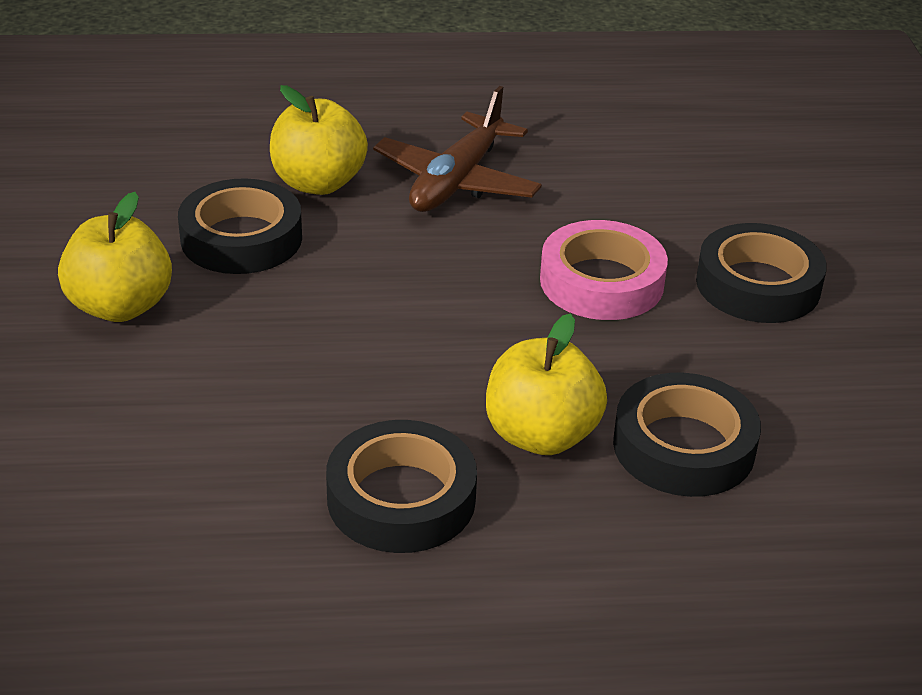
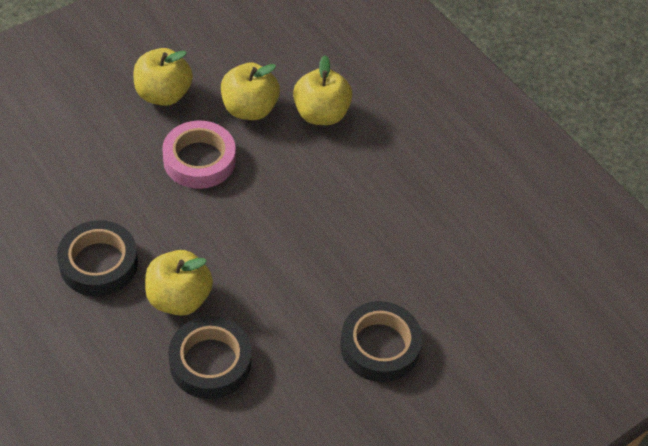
camera: 55 degrees right, 15 degrees up
(241, 238) = (249, 109): black tape -> yellow apple
(456, 181) = (370, 169): brown plane -> none
(601, 282) = (326, 272): pink tape -> pink tape (199, 160)

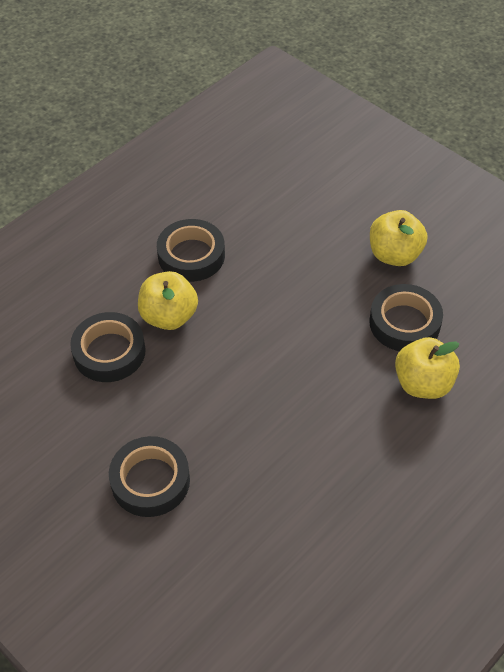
camera: 85 degrees right, 0 degrees up
(199, 160) = (326, 298): pink tape -> none
(249, 109) = (404, 323): yellow apple -> black tape

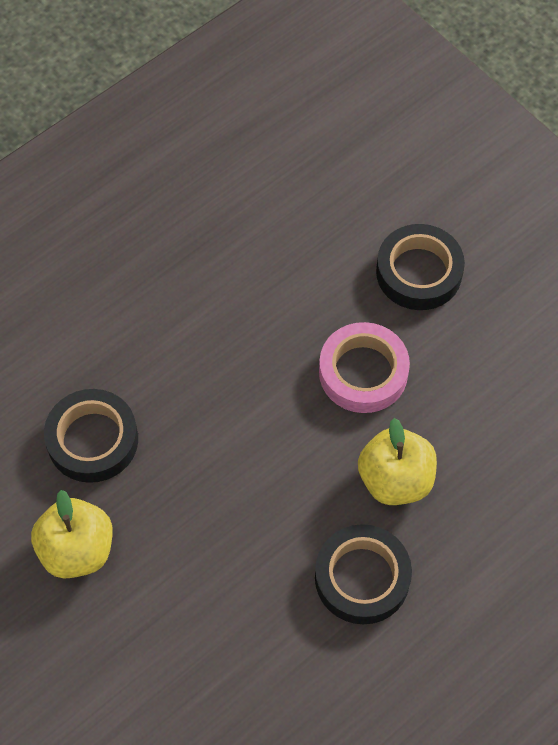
camera: 175 degrees left, 10 degrees up
(109, 352) = (471, 435): black tape -> none
(197, 390) = (363, 372): none -> pink tape
(423, 383) = (93, 356): yellow apple -> none

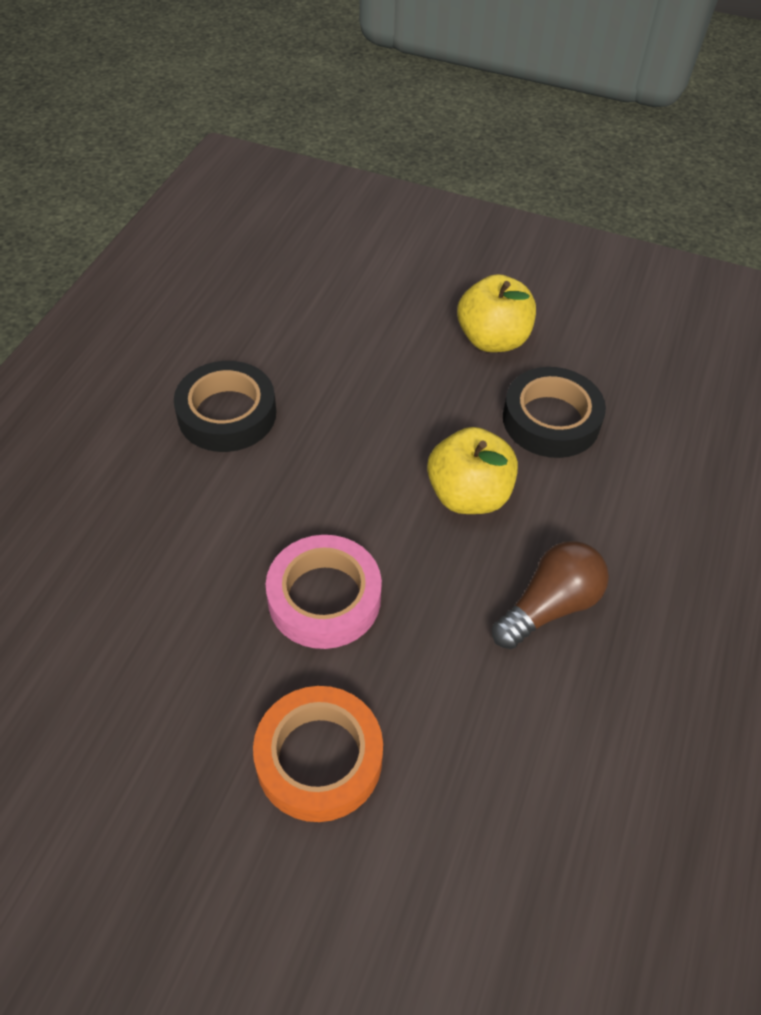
camera: 150 degrees right, 10 degrees down
(211, 295) = (550, 606): none -> brown light bulb
(395, 479) = (234, 506): yellow apple -> yellow apple (468, 495)
(419, 272) = (319, 758): black tape -> orange tape

